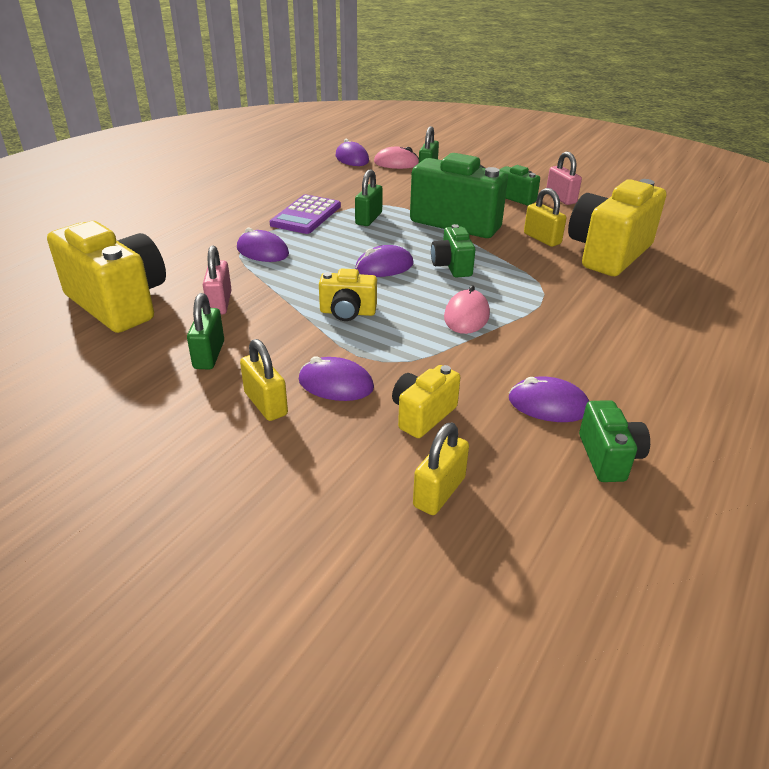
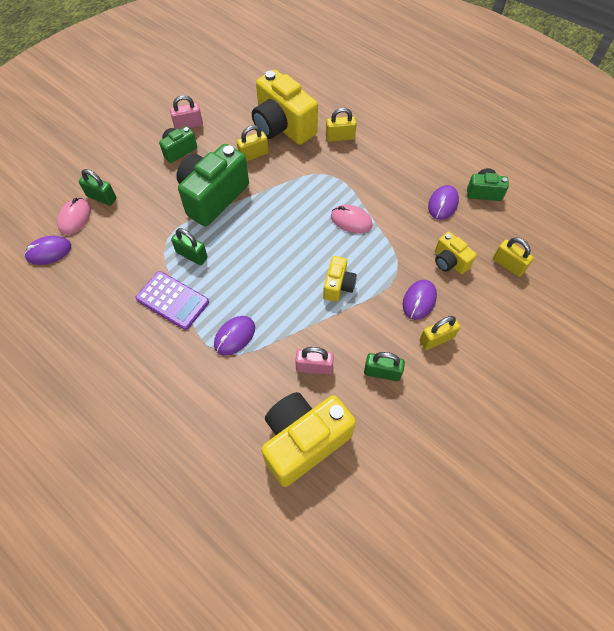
camera: 80 degrees left, 25 degrees up
(384, 266) = (277, 256): purple mouse -> none
(452, 266) = (284, 215): green camera -> none
(625, 297) = (340, 137): none -> yellow padlock

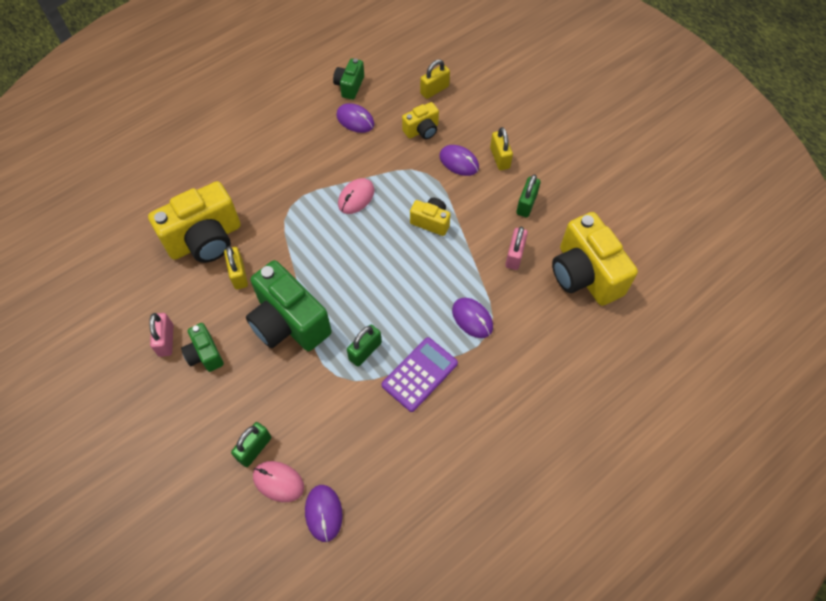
camera: 80 degrees left, 0 degrees up
(340, 137) = (240, 187): yellow padlock -> none

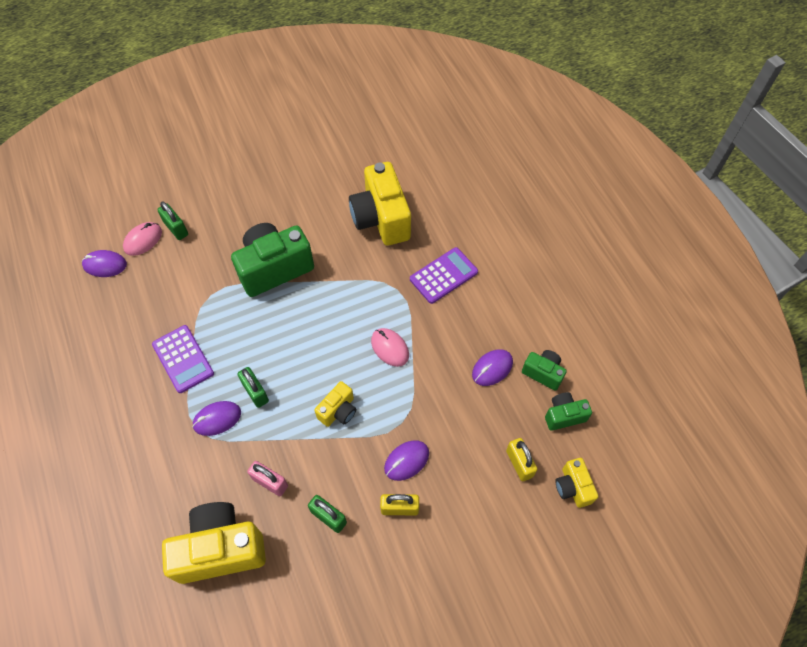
camera: 105 degrees right, 0 degrees up
(166, 340) = (293, 182): pink padlock -> none
(205, 354) = (269, 206): green camera -> green camera (564, 415)
(238, 274) = (336, 238): yellow padlock -> none
(266, 172) = (443, 275): none -> purple calculator
(365, 351) = (223, 321): green padlock -> green padlock (255, 392)
(422, 130) = (461, 433): yellow camera -> yellow camera (573, 487)

